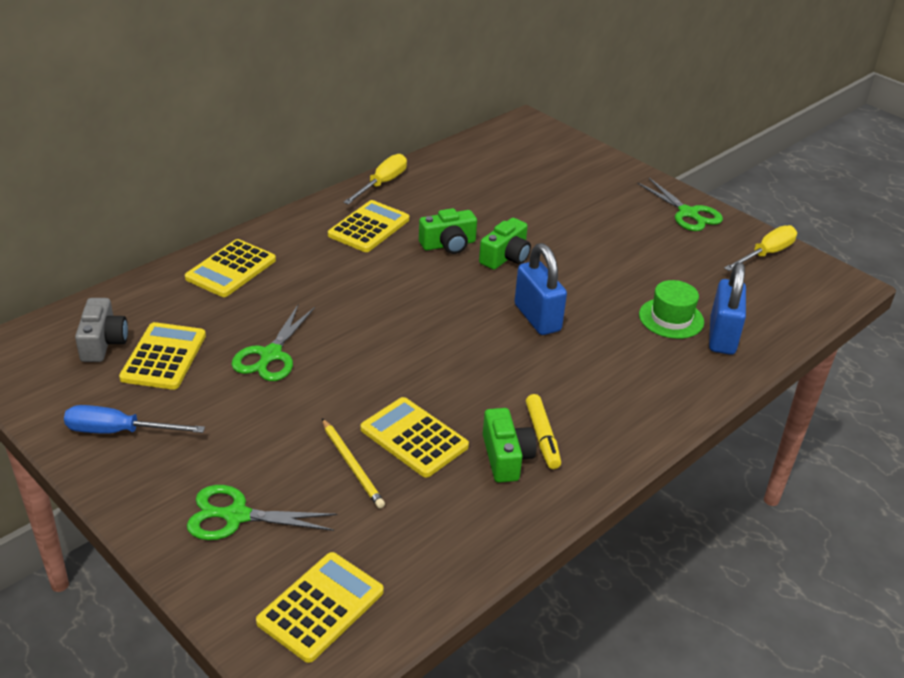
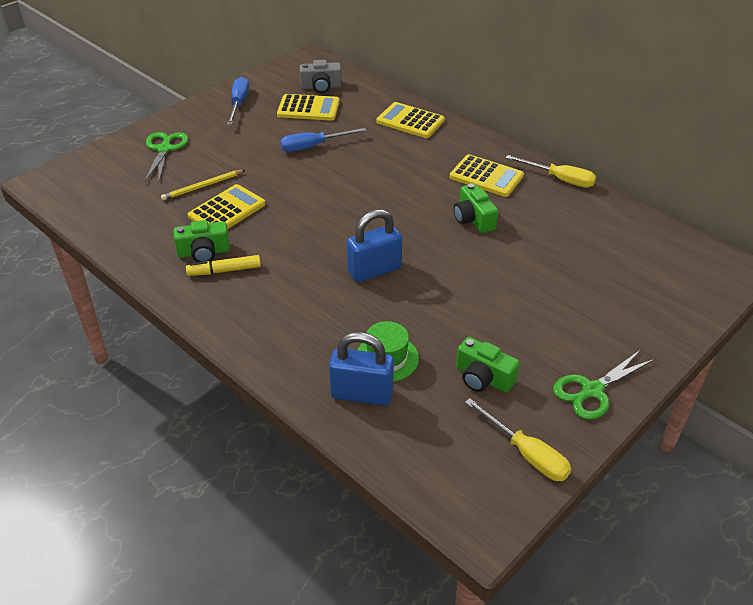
camera: 90 degrees right, 5 degrees up
(270, 355) = (313, 146): green scissors -> blue screwdriver
(321, 607) = (89, 183): yellow calculator -> none
(506, 257) = (463, 252): green camera -> green camera (483, 378)

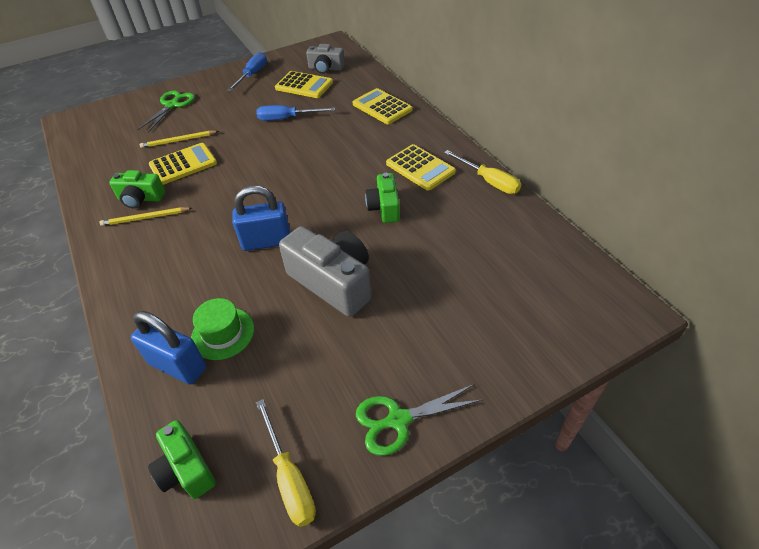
camera: 20 degrees right, 5 degrees up
(224, 271) = (145, 218): yellow marker -> yellow pencil
(465, 294) = (333, 282): none -> grey camera
(483, 378) = (298, 377): green camera -> green camera (186, 469)

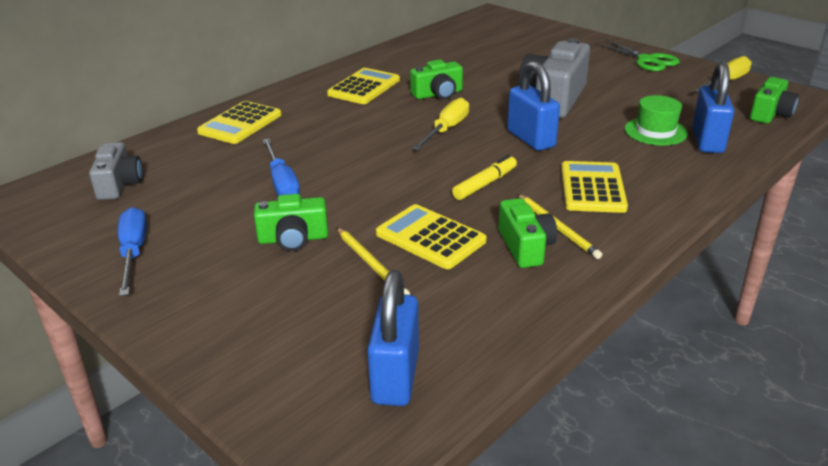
camera: 110 degrees left, 15 degrees down
(96, 137) = (395, 376): none -> blue padlock
(172, 105) = (256, 316): green scissors -> none
(221, 199) = (485, 184): none -> yellow marker
(224, 119) = (293, 239): none -> green camera
(252, 75) = (133, 253): blue screwdriver -> blue screwdriver turned 75 degrees clockwise
(304, 85) = (178, 191): yellow calculator -> yellow calculator (592, 188)
(488, 181) = (371, 58): yellow screwdriver -> yellow screwdriver (446, 130)

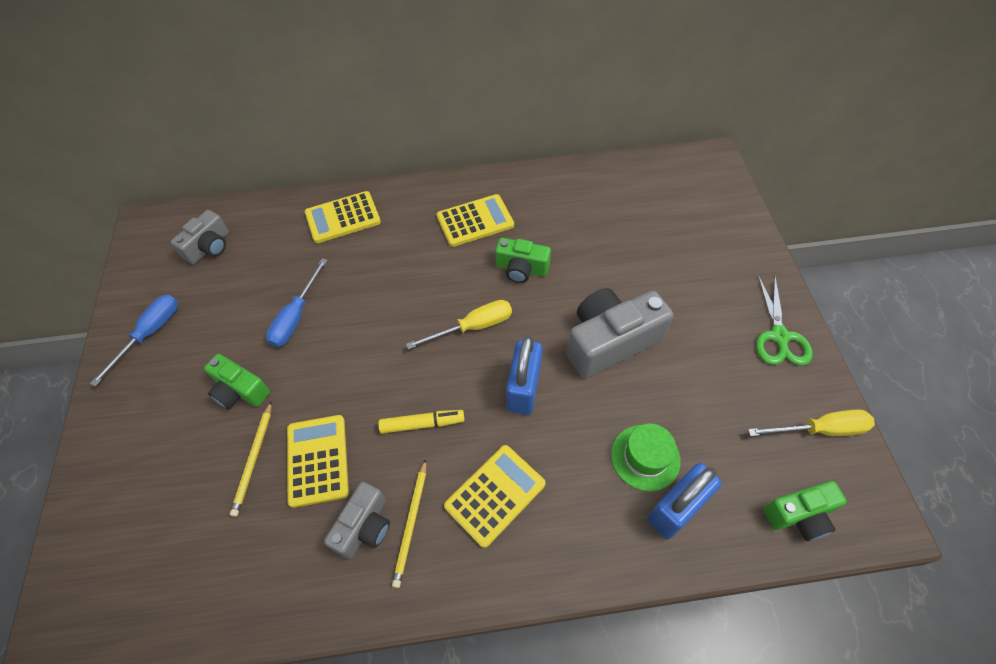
camera: 40 degrees right, 25 degrees up
(395, 376) = (151, 589): blue padlock -> none
(525, 247) = (364, 526): green camera -> grey camera

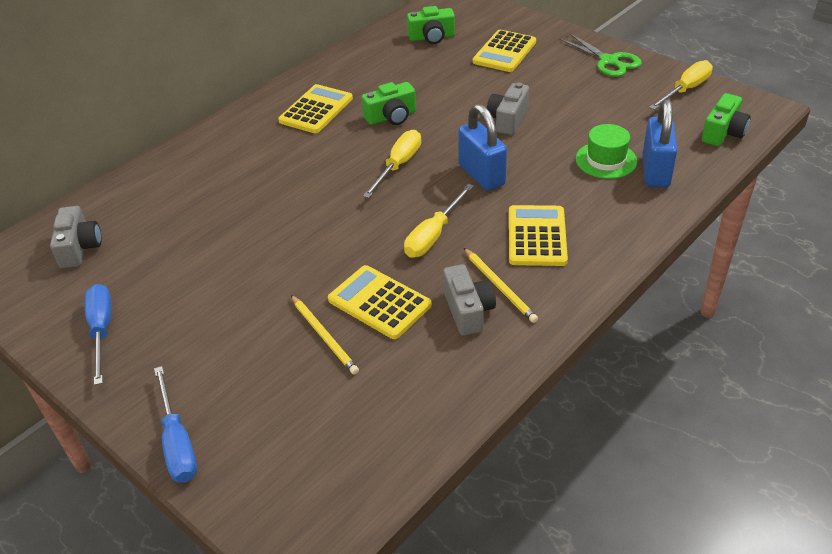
camera: 40 degrees left, 15 degrees down
(240, 391) = (250, 309): green camera -> green camera (432, 37)
(296, 316) = (237, 240): blue screwdriver -> blue screwdriver (177, 442)
(343, 218) = (192, 164): yellow calculator -> yellow calculator (504, 52)
(422, 424) = (433, 235): yellow marker -> yellow screwdriver
(610, 341) = (508, 120): grey camera -> grey camera, size x0.59

